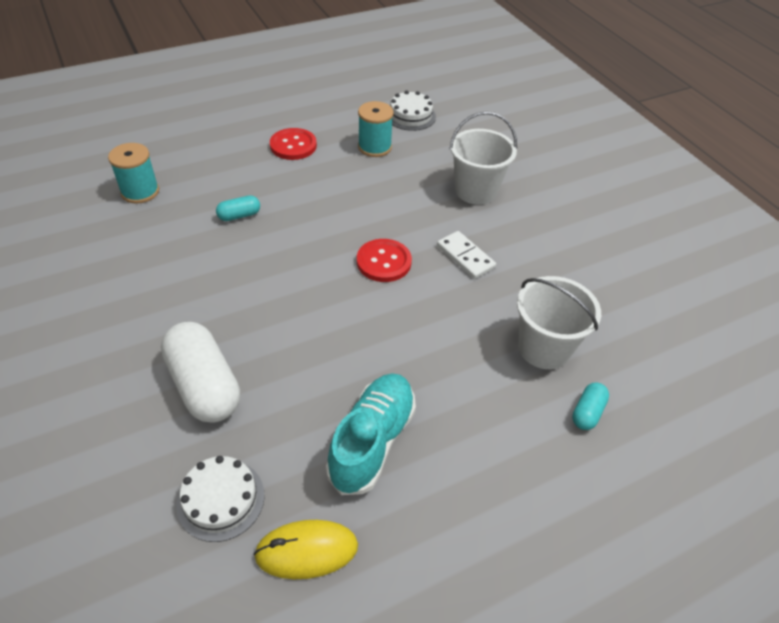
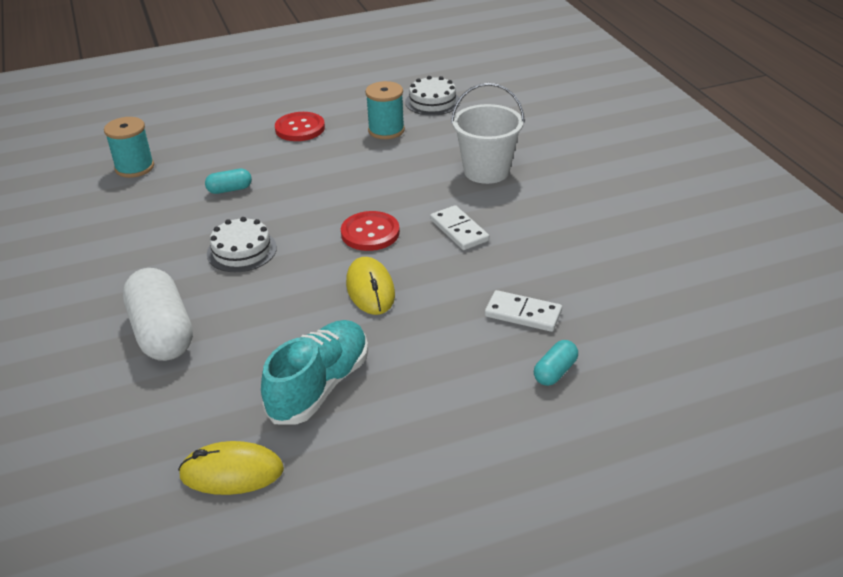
camera: 10 degrees right, 10 degrees down
(220, 499) = (157, 426): white cake -> white cake (241, 250)
(397, 326) = (370, 289): none -> yellow mouse
(544, 348) = (523, 314): white bucket -> white domino

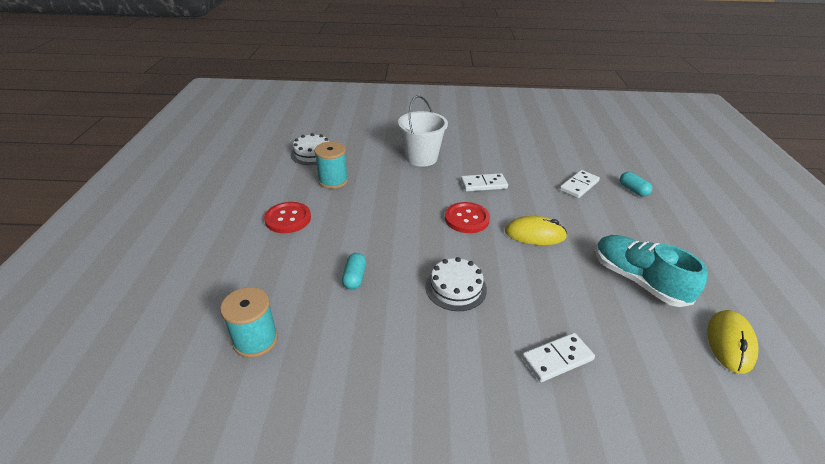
camera: 70 degrees left, 0 degrees up
(162, 333) = (557, 359): white capsule -> white domino

